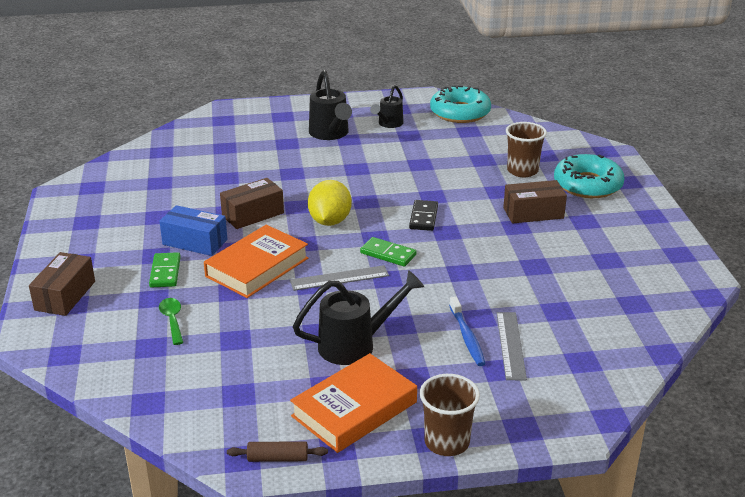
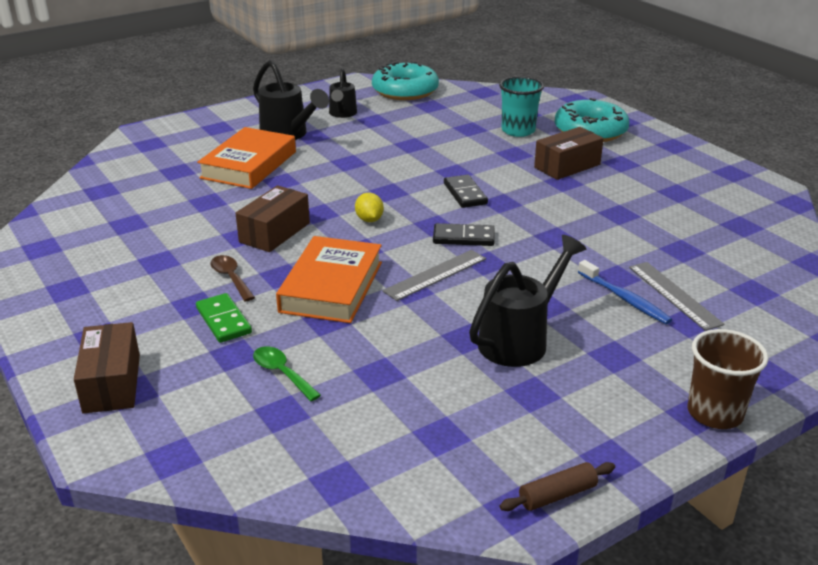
camera: 25 degrees left, 0 degrees up
(195, 242) = (231, 278): blue box -> brown spoon
(330, 221) = (369, 220): yellow lemon -> yellow lemon, size x0.55
(354, 409) = (587, 409): orange book -> orange book (249, 165)
(388, 254) = (463, 237): green domino -> black domino
(522, 171) = (518, 131): brown cup -> turquoise cup

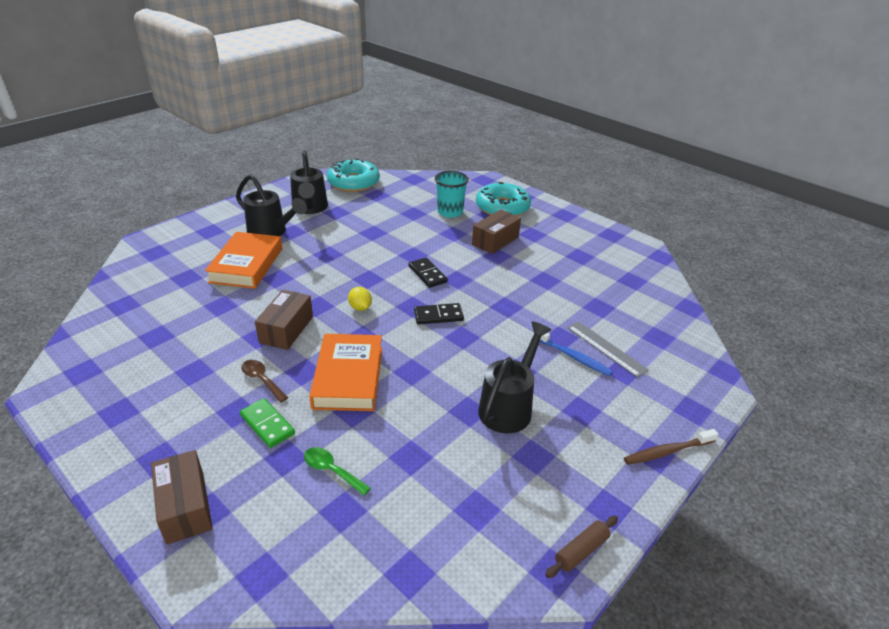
camera: 15 degrees left, 5 degrees up
(342, 114) = (310, 208): black watering can -> black watering can, size x1.58
(435, 275) = (427, 354): grey ruler -> none
(715, 413) = (667, 451): brown cup -> brown toothbrush

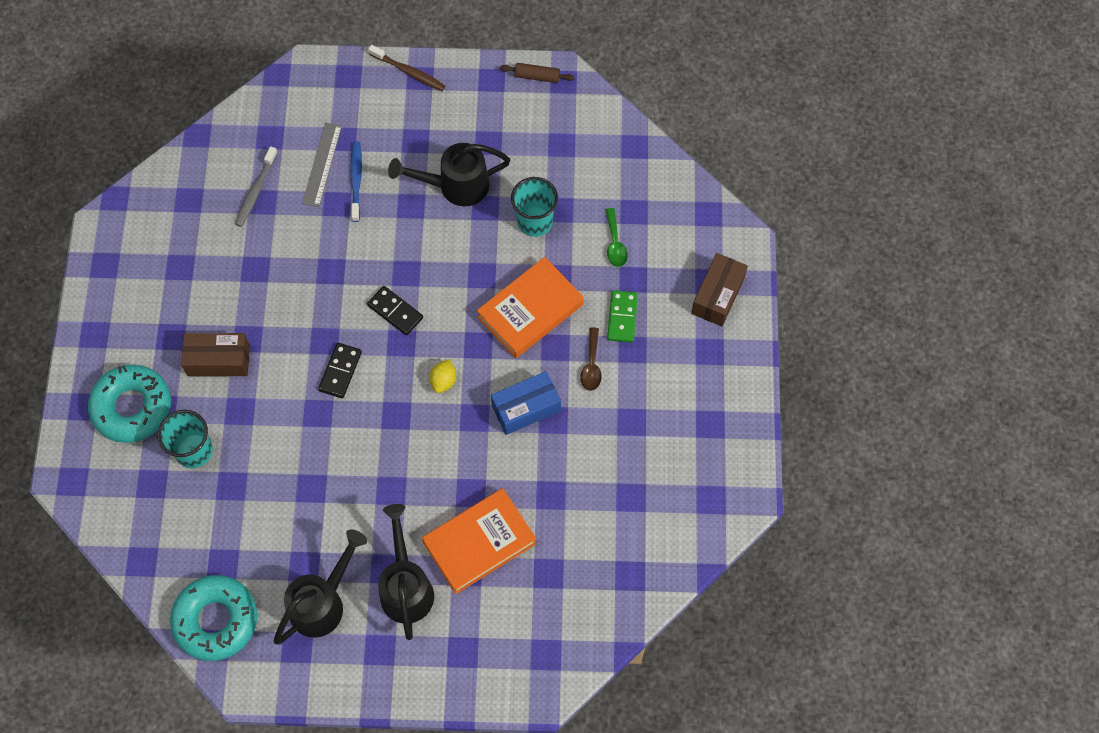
camera: 130 degrees left, 30 degrees up
(286, 329) = (526, 408): brown box -> blue box
(419, 432) = (535, 221): none -> turquoise cup
(611, 308) = (256, 191): none -> grey toothbrush

